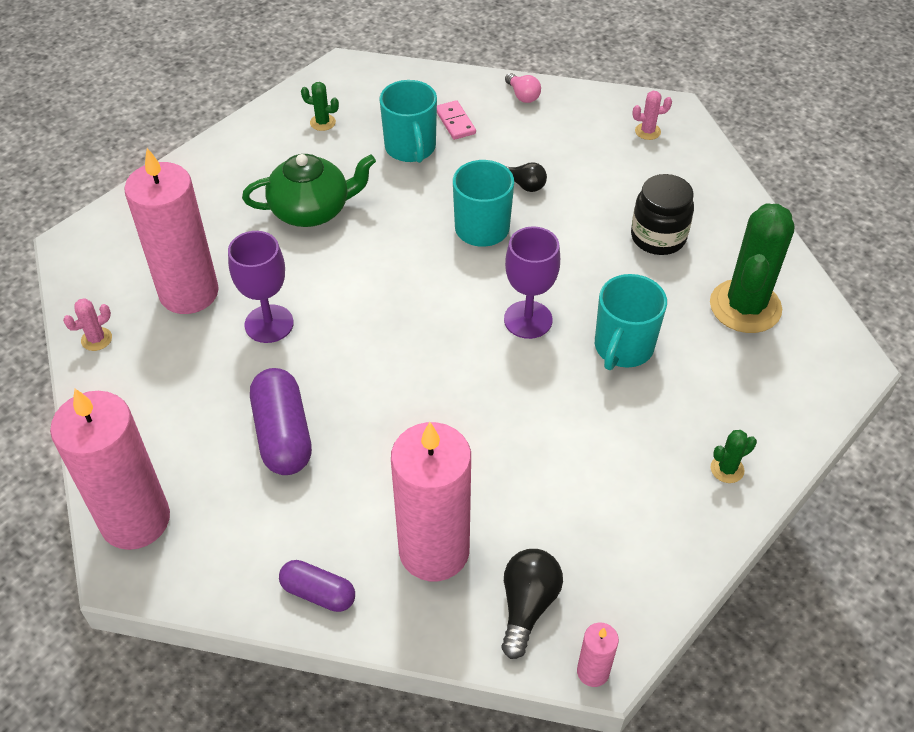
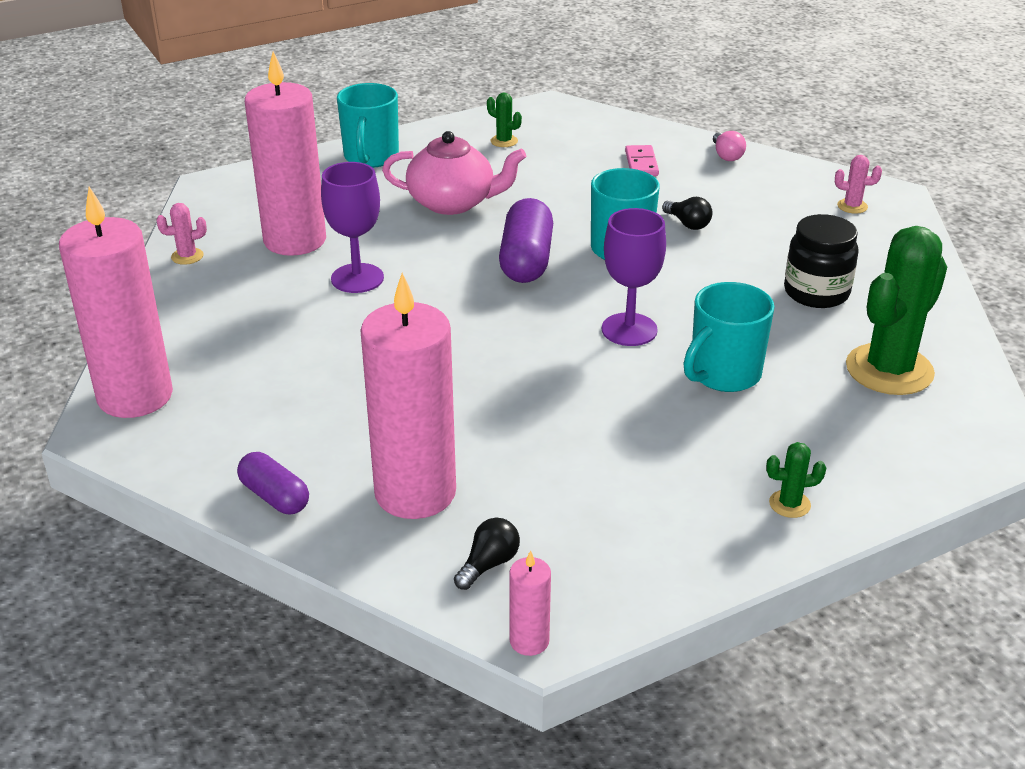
camera: 20 degrees right, 15 degrees down
(283, 434) = (318, 364): purple capsule -> purple capsule (526, 260)
(312, 210) = (453, 203): green teapot -> pink teapot
(410, 148) = (582, 175): turquoise mug -> turquoise mug (371, 157)
(527, 606) = (489, 564): black light bulb -> black light bulb, size x0.66

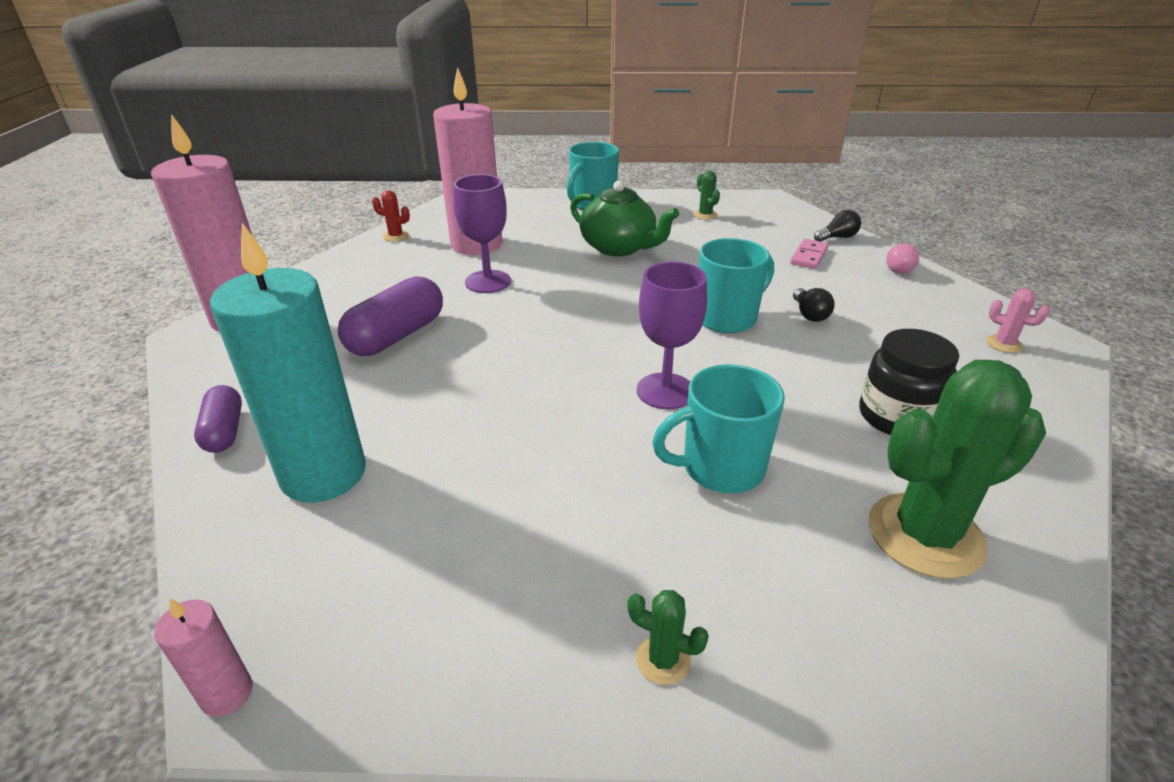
camera: 30 degrees right, 0 degrees up
(187, 256) = (396, 236): pink cactus -> red cactus
(415, 493) = (323, 474): pink candle -> turquoise candle
(453, 203) = (619, 247): pink teapot -> green teapot
(489, 564) = (296, 578): black light bulb -> black light bulb (837, 237)
(526, 260) = (632, 305): purple capsule -> purple capsule (396, 336)

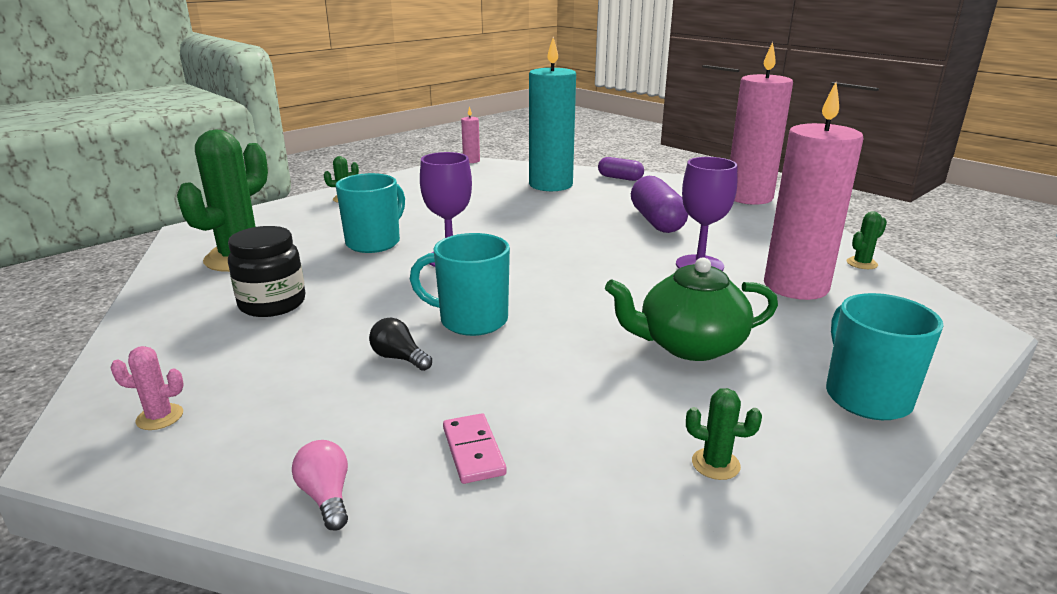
camera: 135 degrees right, 10 degrees down
(396, 236) = (861, 263): red cactus -> green cactus
(727, 318) = (471, 320): turquoise mug -> turquoise mug turned 90 degrees clockwise
(837, 237) = (468, 529): black light bulb -> none

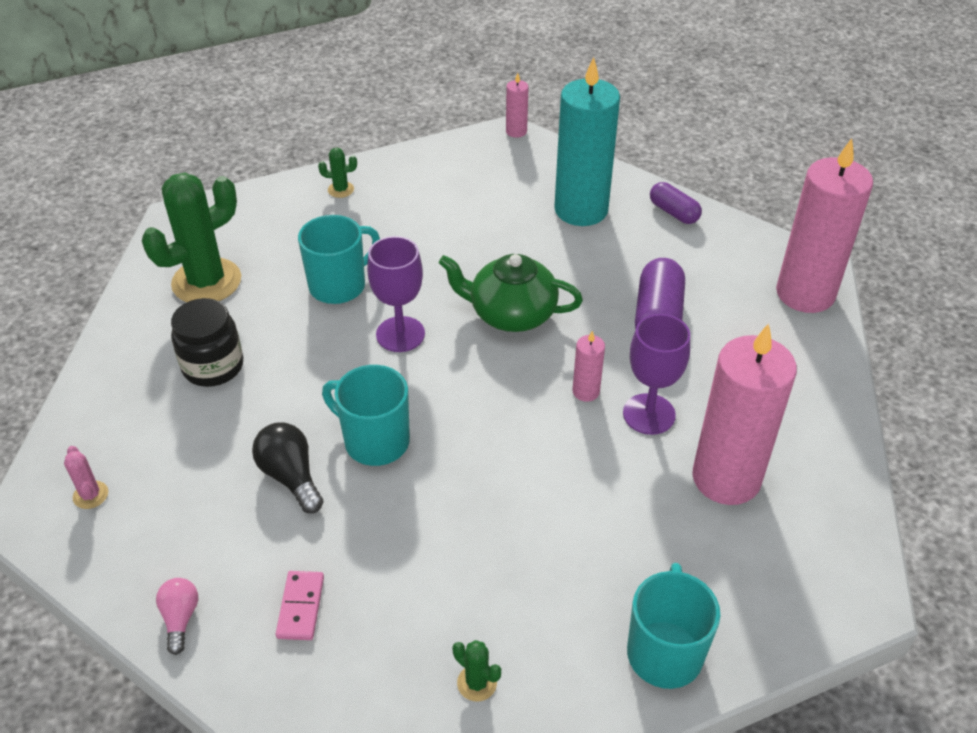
camera: 20 degrees right, 20 degrees up
(160, 417) = (90, 495): pink cactus -> pink cactus turned 45 degrees clockwise
(399, 358) = (291, 476): black light bulb -> black light bulb, size x1.51
(637, 263) = (586, 391): none -> pink candle
(689, 345) = (552, 536): green teapot -> green teapot (511, 314)
(861, 263) = (834, 459): green cactus -> none

